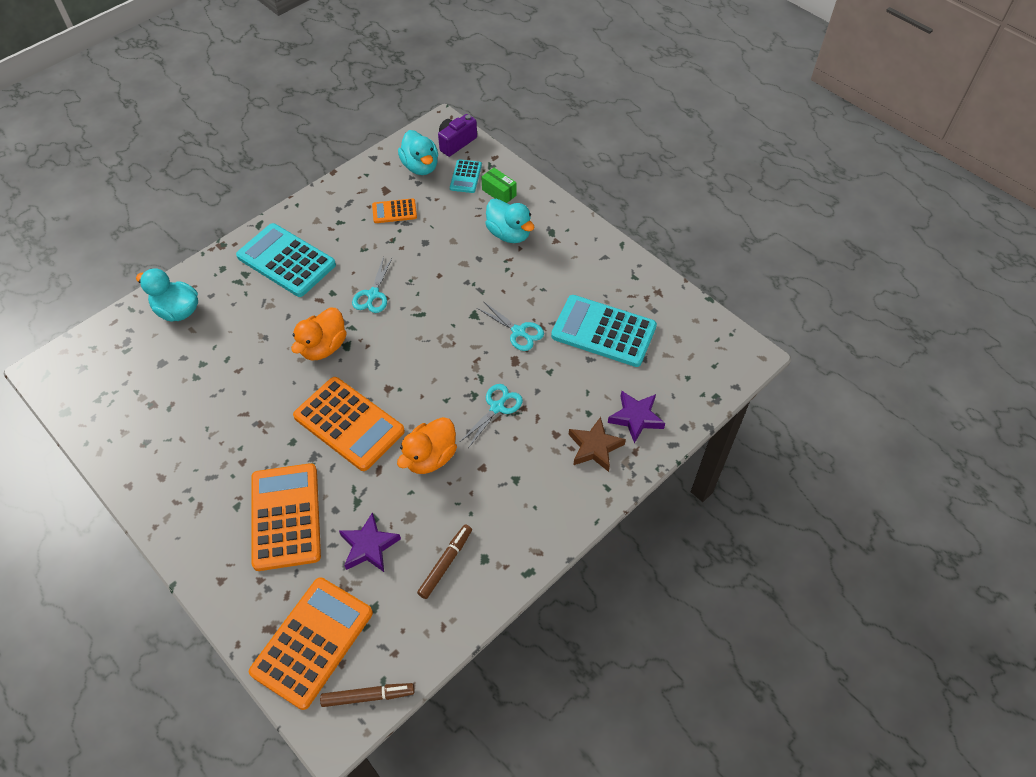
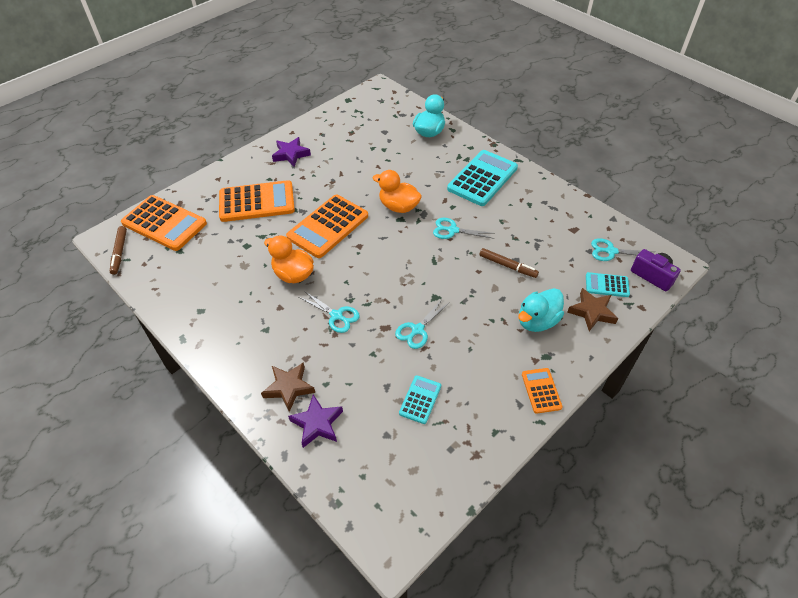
camera: 90 degrees right, 5 degrees down
(369, 546) = (225, 245): purple star -> purple star (291, 154)
(394, 211) = (549, 237): orange calculator -> orange calculator (541, 390)
(420, 166) = (611, 251): turquoise duck -> turquoise scissors
(445, 563) = (202, 288): brown marker -> brown marker (507, 266)
(499, 192) = (592, 312): green box -> brown star
(603, 331) = (420, 399): turquoise calculator -> turquoise calculator, size x0.50

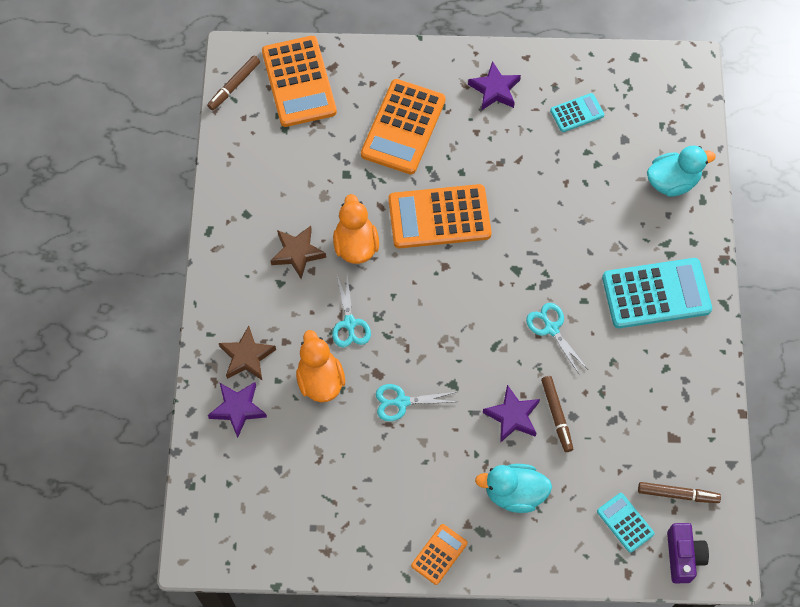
camera: 45 degrees right, 15 degrees up
(257, 202) = (403, 127): orange calculator -> orange calculator turned 75 degrees clockwise
(398, 207) = (531, 253): orange duck -> orange duck (320, 380)
(420, 399) = (335, 466): turquoise calculator -> turquoise calculator (577, 113)
(486, 285) = (512, 416): none -> purple star
(592, 312) = (575, 533): brown star -> brown star (297, 253)
(611, 251) = (677, 494): turquoise scissors -> brown marker

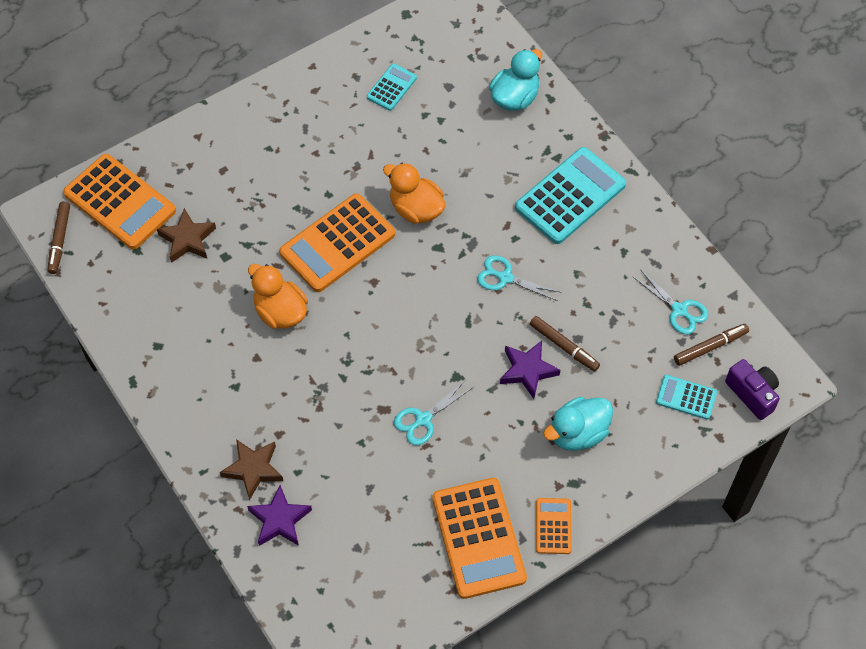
camera: 35 degrees left, 5 degrees down
(297, 253) = (231, 351): brown star -> brown star (187, 239)
(320, 380) = (336, 447): orange duck -> orange duck (416, 209)
(349, 323) = (326, 382): turquoise scissors -> turquoise scissors (679, 310)
(403, 127) = (247, 186): orange calculator -> orange calculator (478, 538)
(494, 90) = (305, 108): purple star -> none

